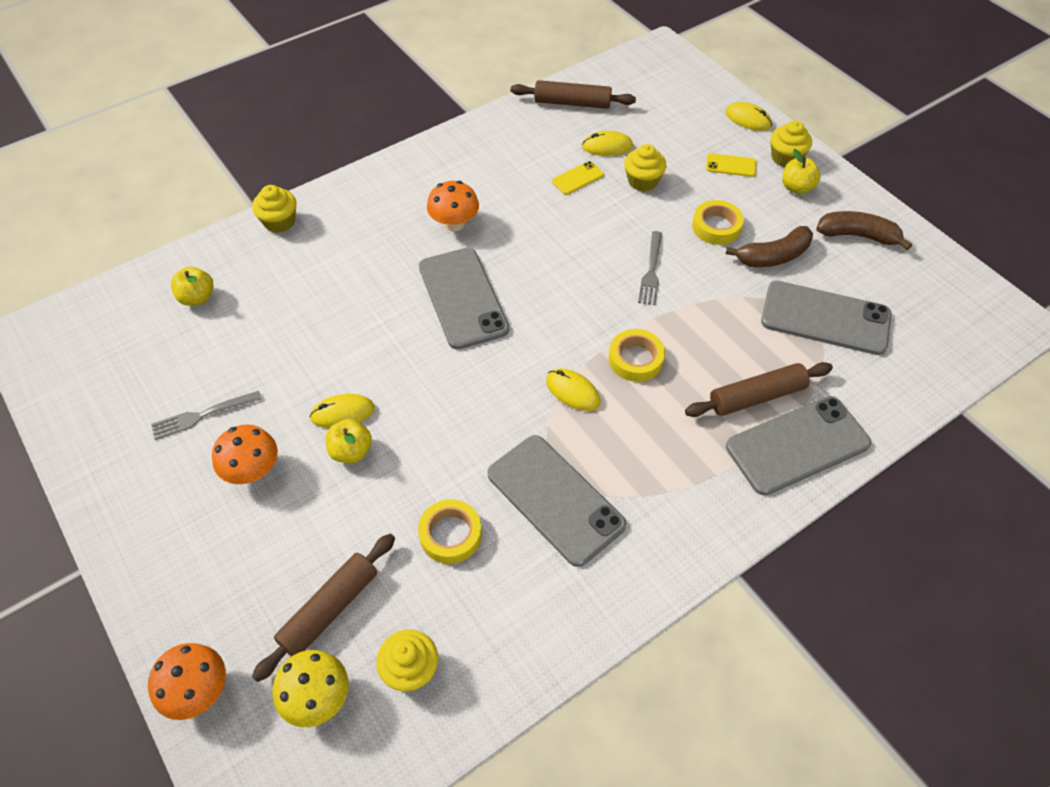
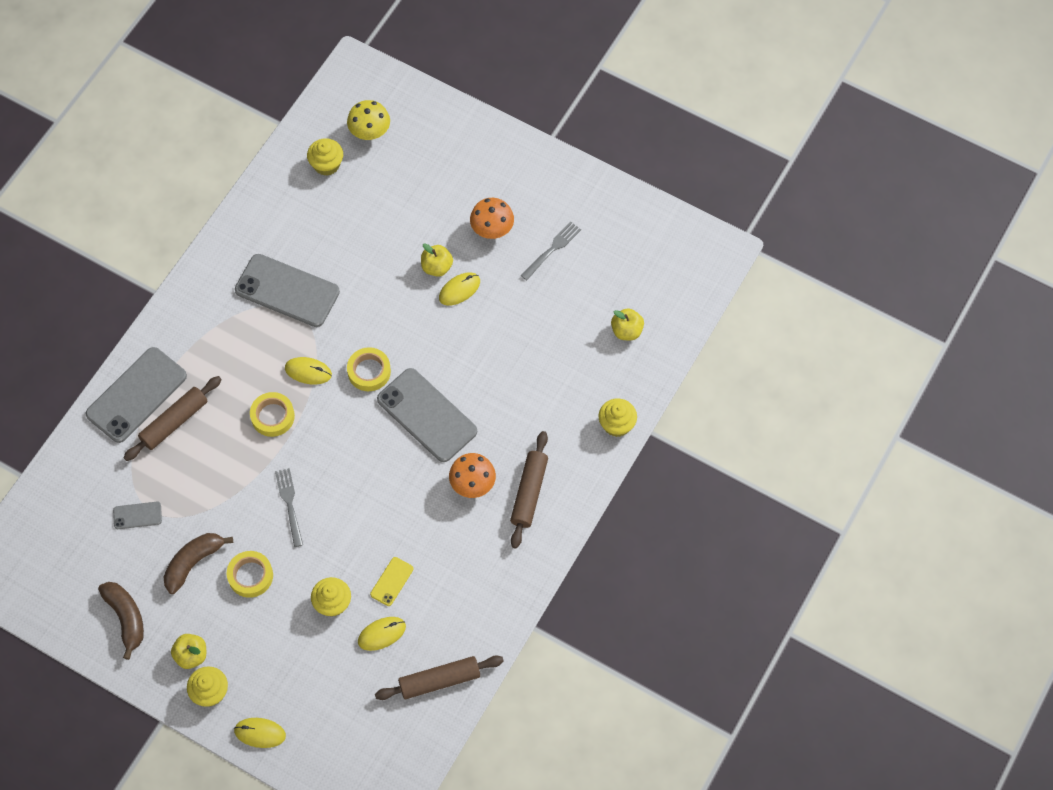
camera: 155 degrees right, 10 degrees up
(198, 691) = (436, 109): orange mushroom -> none
(329, 610) = (391, 174): brown rolling pin -> brown rolling pin (529, 493)
(450, 534) = (343, 243): yellow tape -> yellow tape (369, 371)
(731, 165) = (258, 658): yellow phone -> none
(825, 318) = (137, 515): grey phone -> grey phone, size x0.46
(857, 235) = (126, 618): brown banana -> brown banana turned 105 degrees counterclockwise

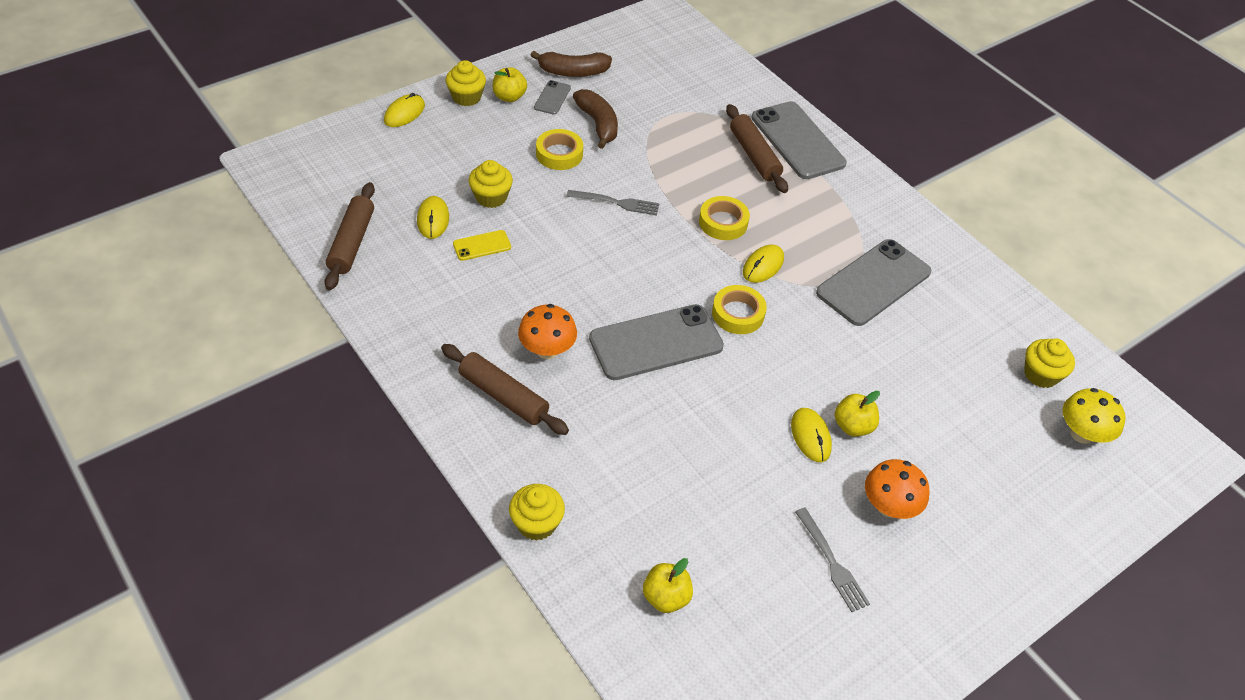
camera: 110 degrees right, 15 degrees down
(137, 515) = (668, 106): grey phone -> grey phone (552, 98)
(392, 581) = (482, 246): yellow phone -> yellow phone turned 75 degrees counterclockwise

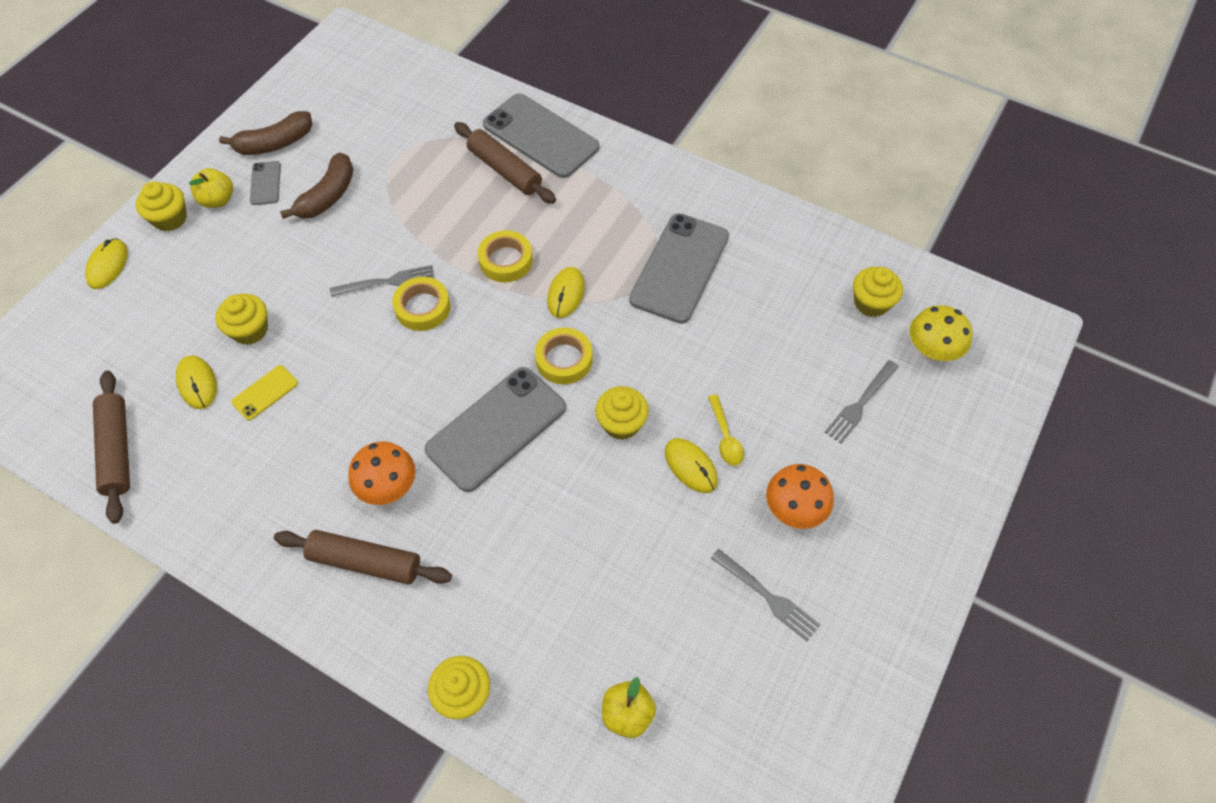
camera: 20 degrees left, 10 degrees up
(559, 154) = (302, 248): yellow tape -> yellow tape (422, 308)
(598, 124) = (328, 196): brown banana -> brown banana turned 75 degrees clockwise
(765, 380) = (621, 423): none -> yellow cupcake
(853, 426) = (725, 437): yellow apple -> yellow spoon
(992, 449) = (860, 403): none -> grey fork

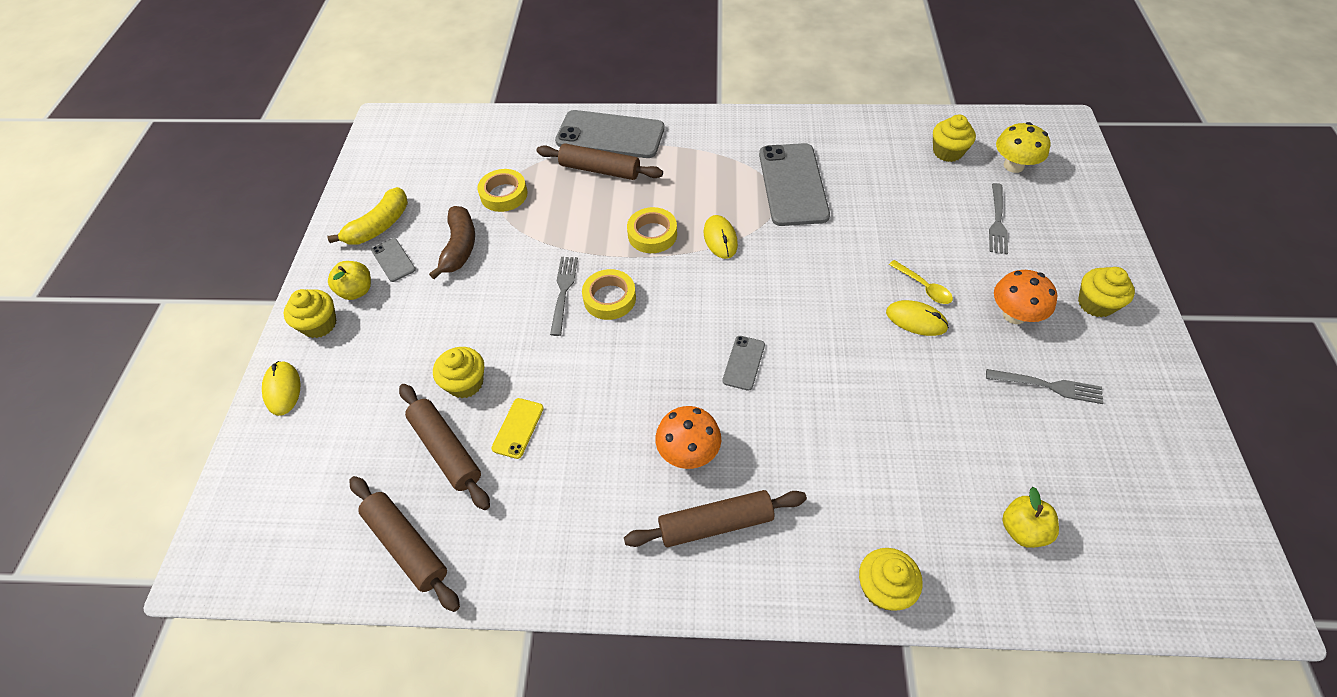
camera: 25 degrees left, 5 degrees down
(197, 383) = (446, 450): yellow mouse -> brown rolling pin
(275, 143) = (379, 226): brown banana -> yellow banana
(387, 282) = (563, 292): grey fork -> grey fork turned 45 degrees counterclockwise
(496, 428) = (743, 363): grey phone -> grey phone, size x0.46
(564, 359) = (757, 287): yellow tape -> yellow tape (504, 194)
(621, 423) = (839, 313): yellow cupcake -> yellow cupcake (1095, 304)

